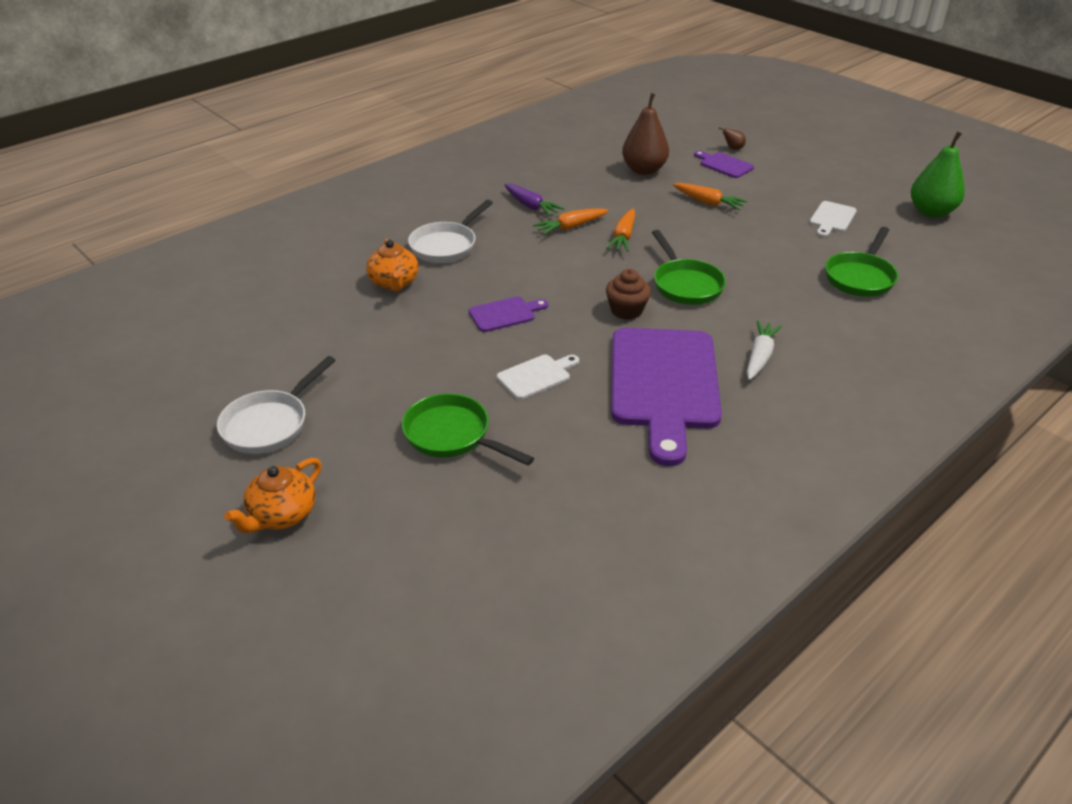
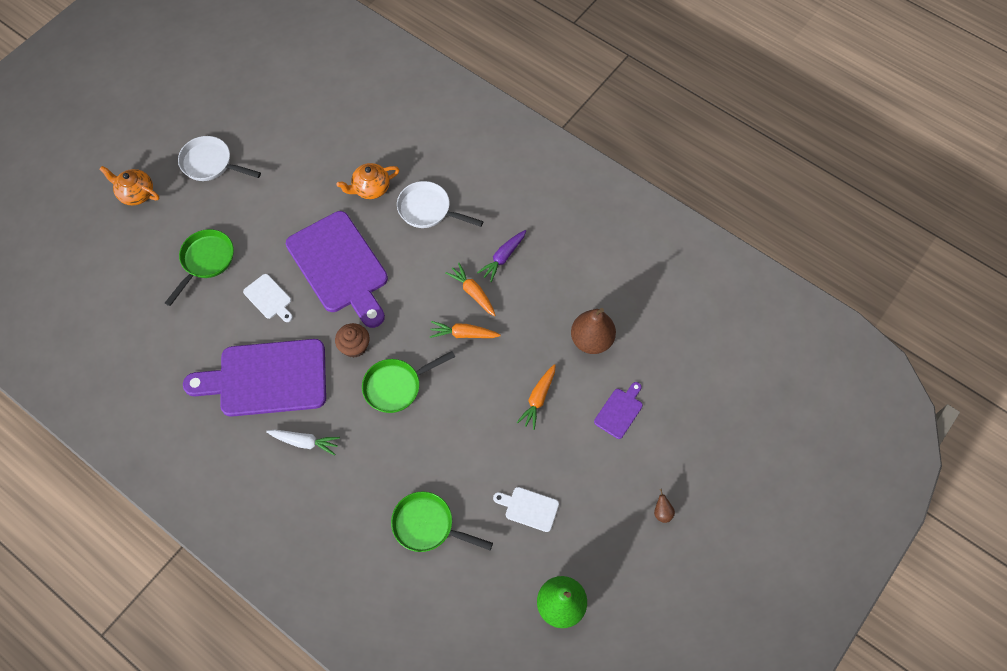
camera: 80 degrees right, 25 degrees up
(505, 314) = (340, 266): purple cutting board -> purple cutting board, size x2.29
(733, 148) = (659, 419): brown pear -> brown pear (662, 512)

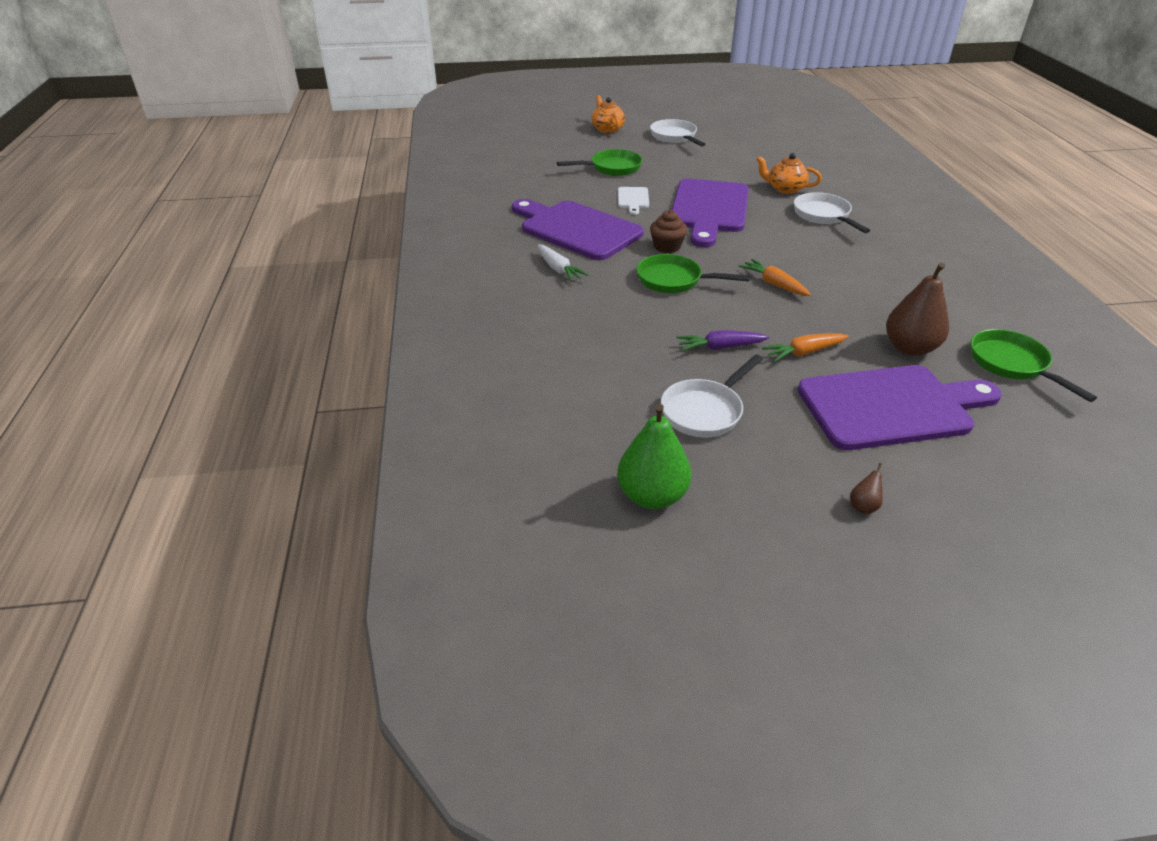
camera: 45 degrees right, 25 degrees down
(428, 525) = (592, 364): green pan -> green pan (1012, 364)
(472, 292) = (812, 268): orange carrot -> none
(503, 258) = (867, 265): purple carrot -> purple carrot (720, 347)
(529, 508) = (705, 411): white cutting board -> white pan
(619, 411) = (891, 406): purple cutting board -> purple cutting board, size x2.29

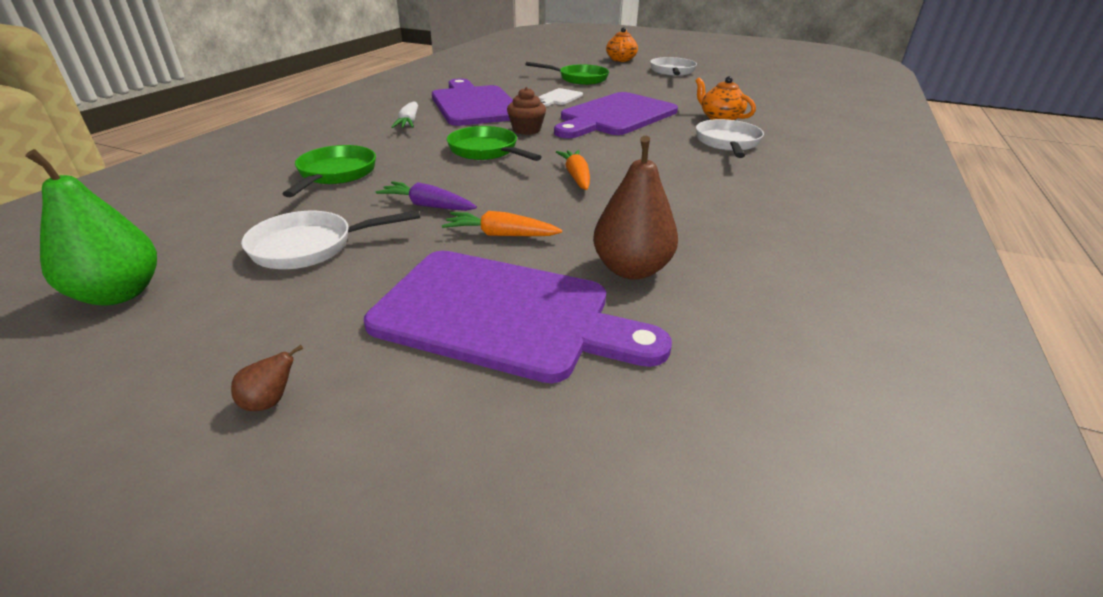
camera: 30 degrees right, 5 degrees down
(1012, 364) = (749, 332): green pan -> green pan (335, 174)

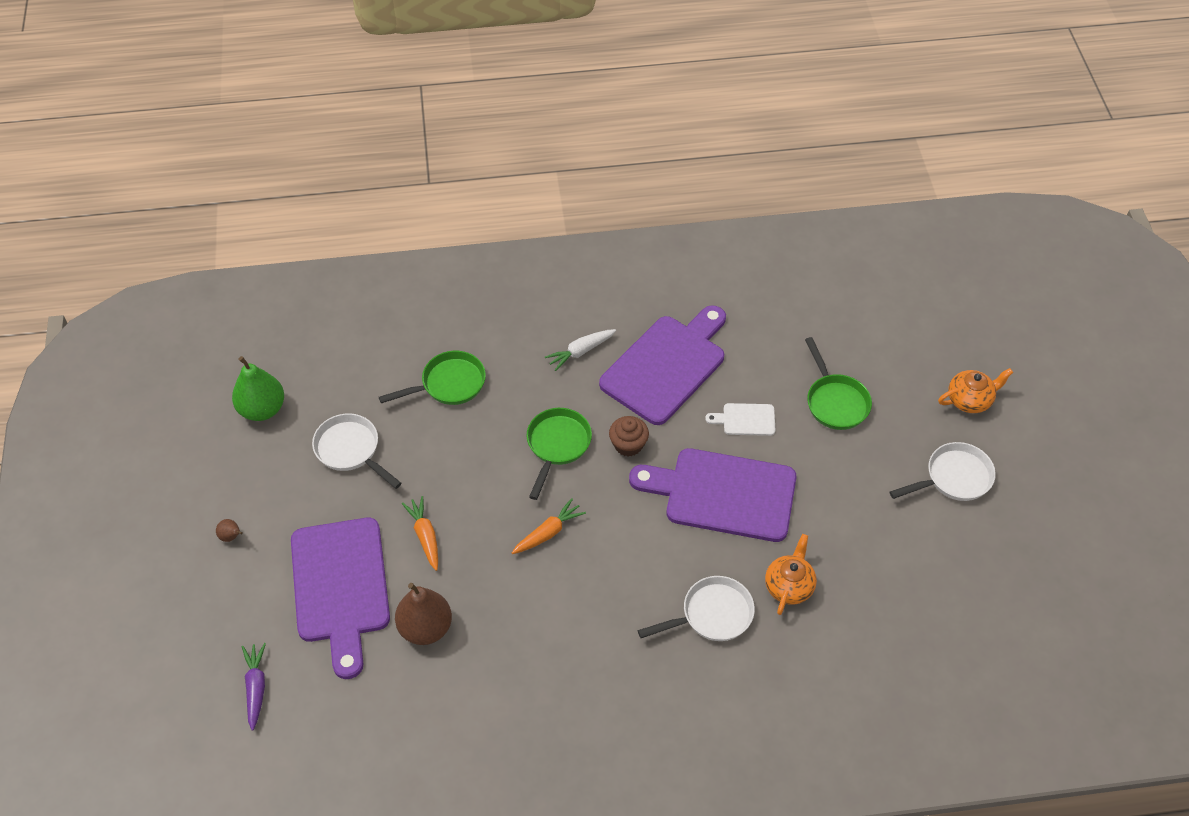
camera: 60 degrees right, 20 degrees up
(427, 205) = (438, 471): purple carrot -> purple carrot (256, 687)

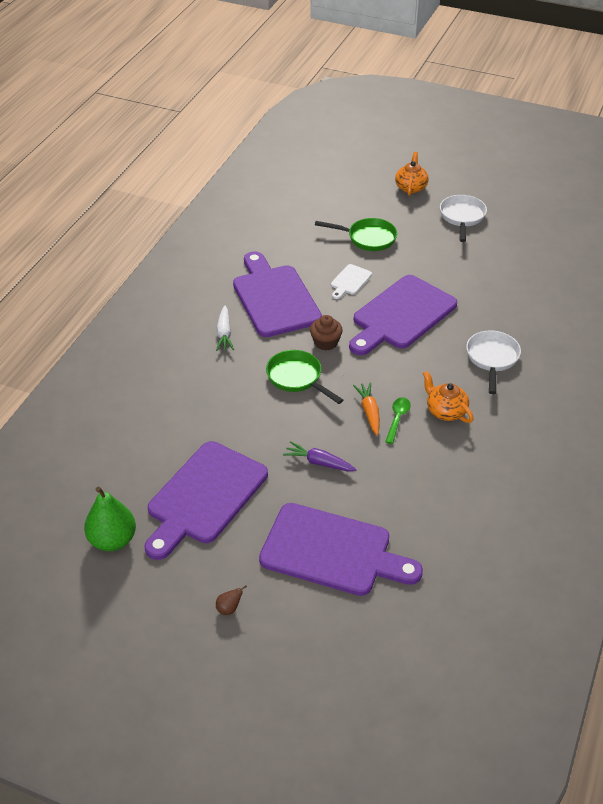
camera: 60 degrees left, 10 degrees down
(256, 687) = (391, 643): purple carrot -> purple carrot (319, 462)
(351, 450) = (204, 497): white pan -> purple cutting board
(425, 536) = (321, 481): orange carrot -> none
(425, 628) = (405, 512): brown pear -> none
(448, 384) = (190, 415): green pan -> none
(555, 563) = (397, 419): none -> green spoon
(789, 586) = (493, 316): orange teapot -> orange teapot (445, 411)

